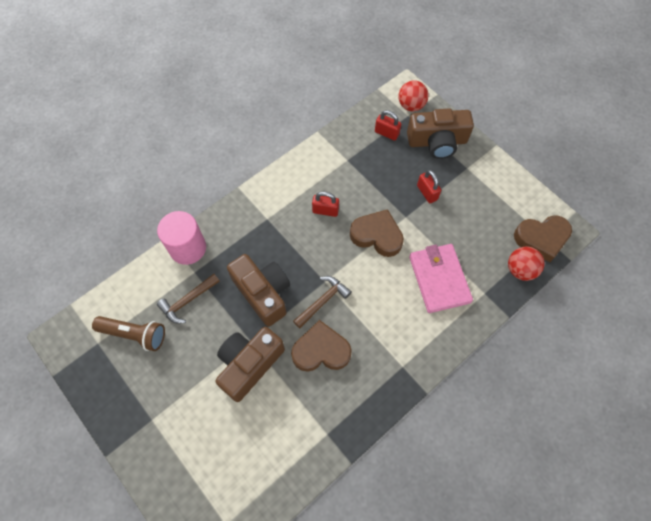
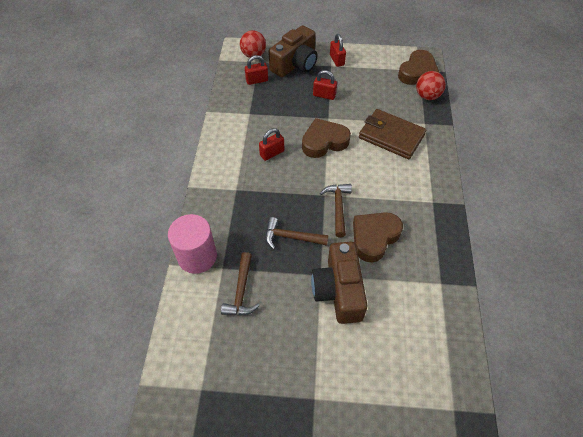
camera: 45 degrees left, 10 degrees down
(134, 334) = (226, 353): brown flashlight -> none
(263, 293) = (291, 237): brown camera -> brown hammer
(439, 279) = (391, 136): pink wallet -> brown wallet
(479, 166) = (337, 60): none -> red padlock

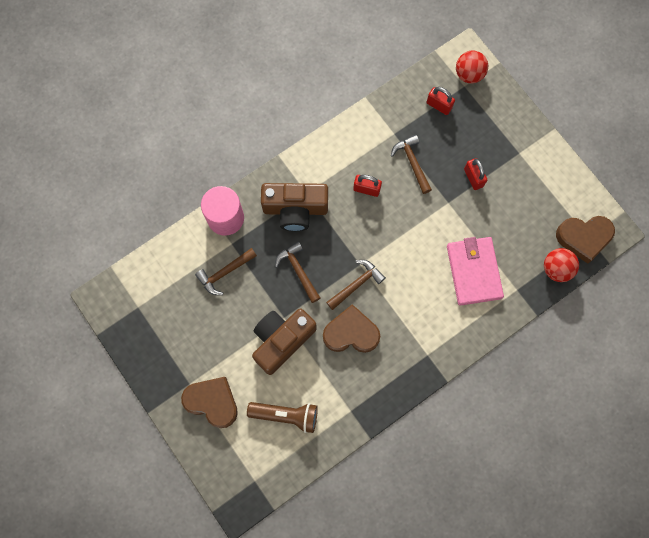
camera: 50 degrees right, 20 degrees up
(280, 117) = (412, 163): none -> brown hammer
(295, 64) = (491, 120): brown camera -> brown camera (295, 209)
(324, 142) = (417, 220): brown heart -> brown heart (212, 402)
(337, 60) = (532, 152): red padlock -> none
(391, 136) = (474, 271): brown wallet -> pink wallet
(408, 335) = (286, 415): none -> brown flashlight

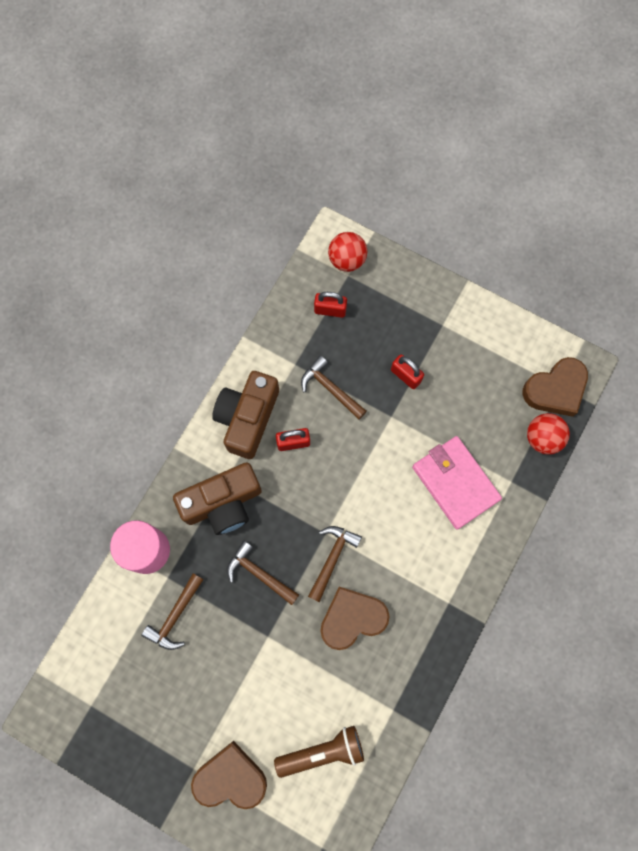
camera: 25 degrees left, 0 degrees up
(282, 340) = (277, 665): brown camera -> brown camera (247, 418)

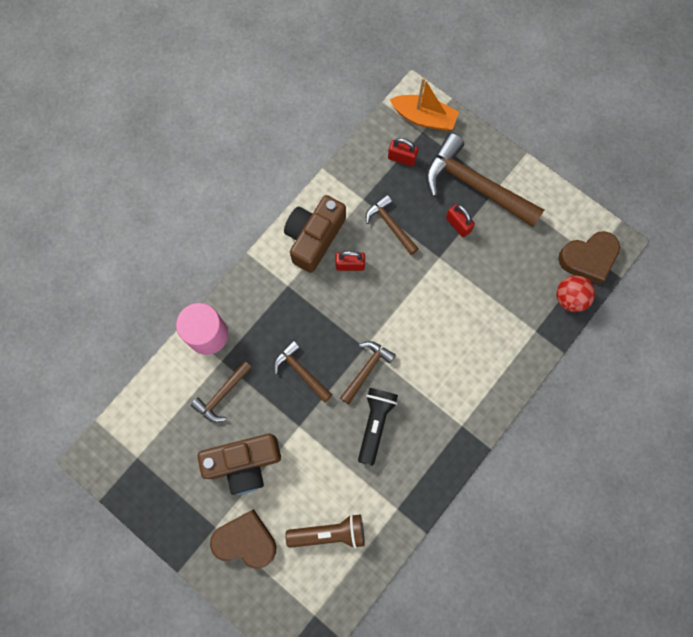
camera: 10 degrees right, 0 degrees up
(223, 503) = (280, 306): brown camera -> brown camera (244, 463)
(347, 260) = (424, 118): red ball -> orange boat
(352, 618) = (375, 423): brown heart -> black flashlight
(417, 328) = (475, 186): none -> brown hammer
(455, 483) = (485, 323): pink wallet -> none

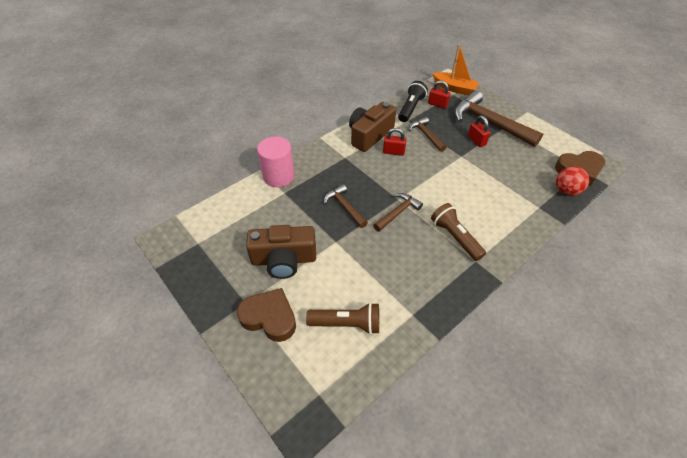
camera: 10 degrees right, 25 degrees down
(222, 394) = (279, 212): brown hammer -> none
(375, 423) = (400, 249): black flashlight -> black flashlight (410, 108)
(437, 396) = (455, 237): none -> brown flashlight

